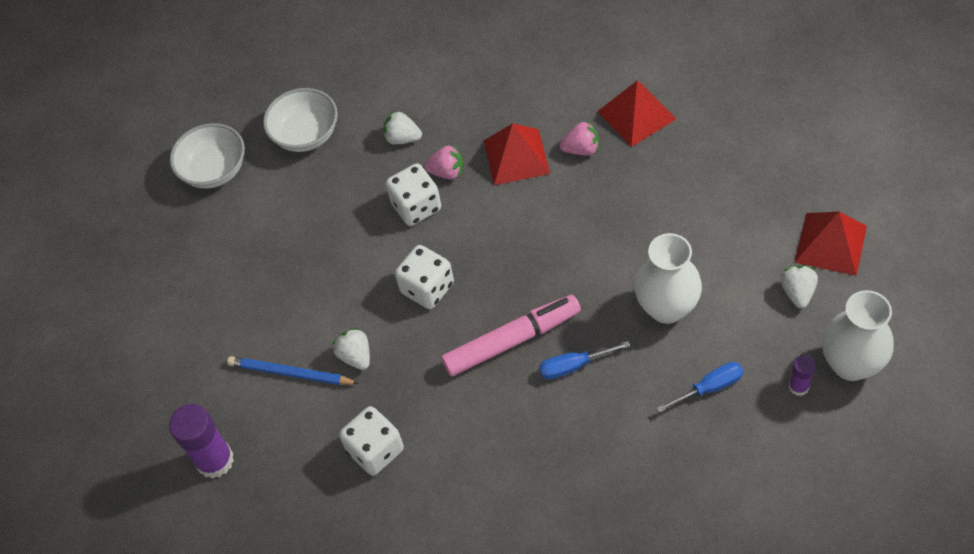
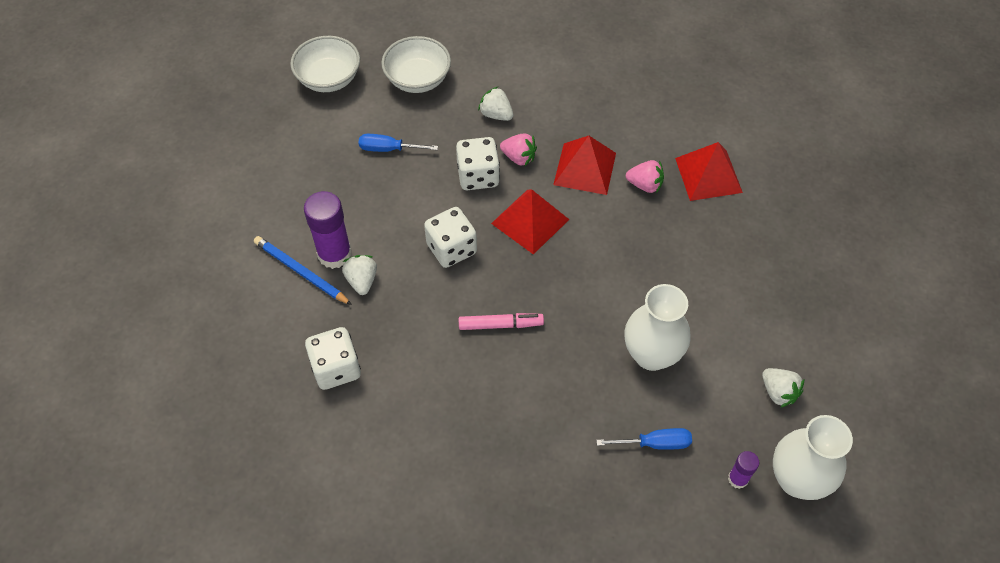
camera: 15 degrees right, 0 degrees up
(215, 460) = (201, 318): purple glue stick -> purple glue stick (334, 254)
(512, 340) = (500, 325): pink marker -> pink marker, size x0.60
(573, 366) = (542, 370): blue screwdriver -> blue screwdriver (388, 149)
(797, 292) = (778, 392): white strawberry -> white strawberry turned 120 degrees clockwise
(830, 243) = (831, 361): red pyramid -> red pyramid (530, 221)

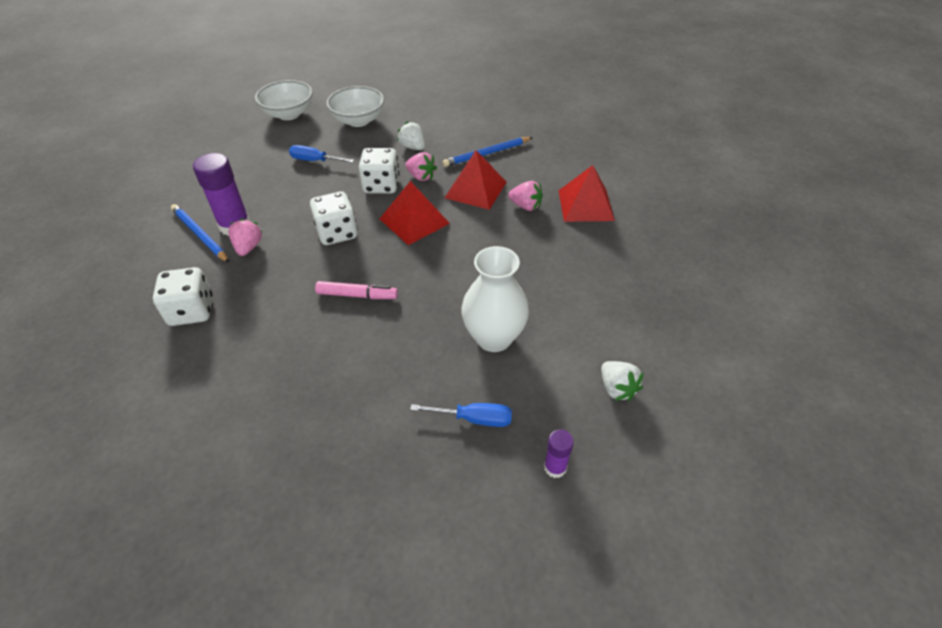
camera: 10 degrees right, 10 degrees down
(362, 281) = (248, 247): white strawberry -> pink strawberry
(583, 114) = (487, 154): none -> blue pencil
(797, 479) = (622, 478): white vase -> none

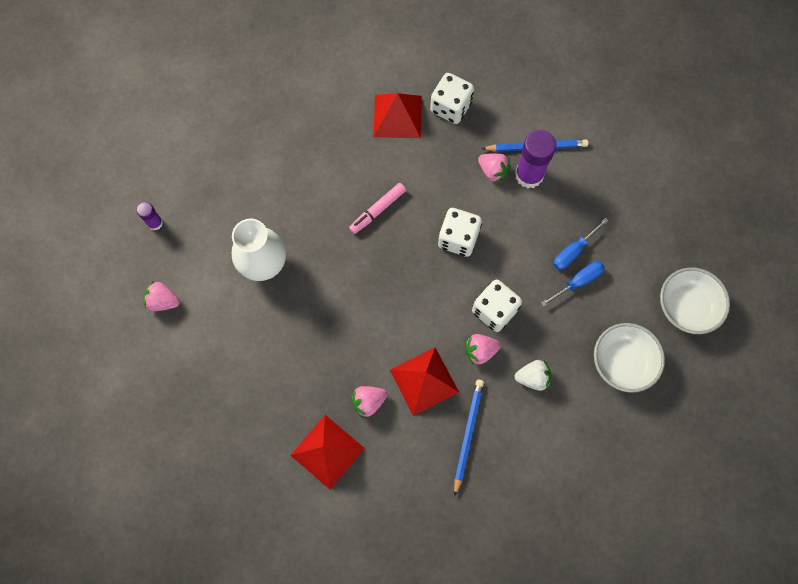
camera: 130 degrees right, 25 degrees up
(414, 221) = (425, 302): red pyramid -> red pyramid (397, 116)
(475, 419) = (220, 207): blue screwdriver -> blue screwdriver (573, 252)
(617, 389) = (163, 301): white strawberry -> pink strawberry

